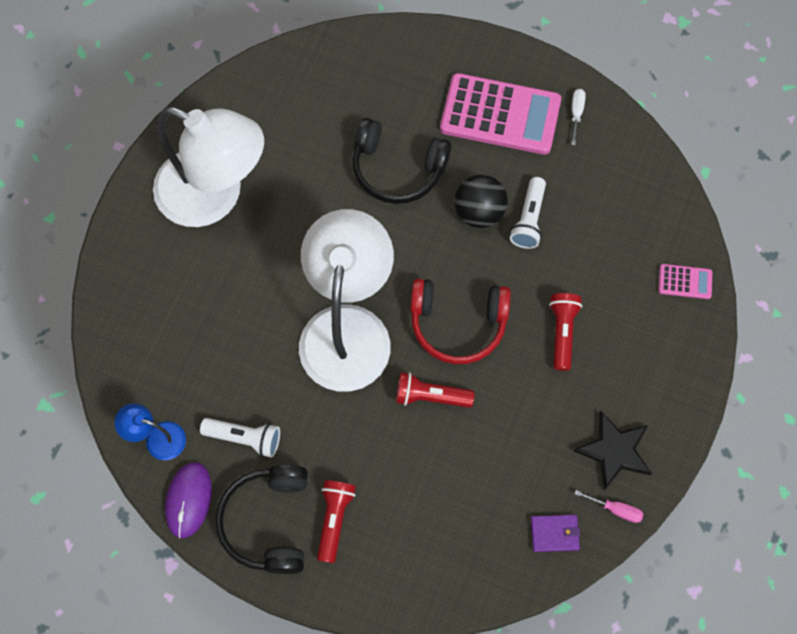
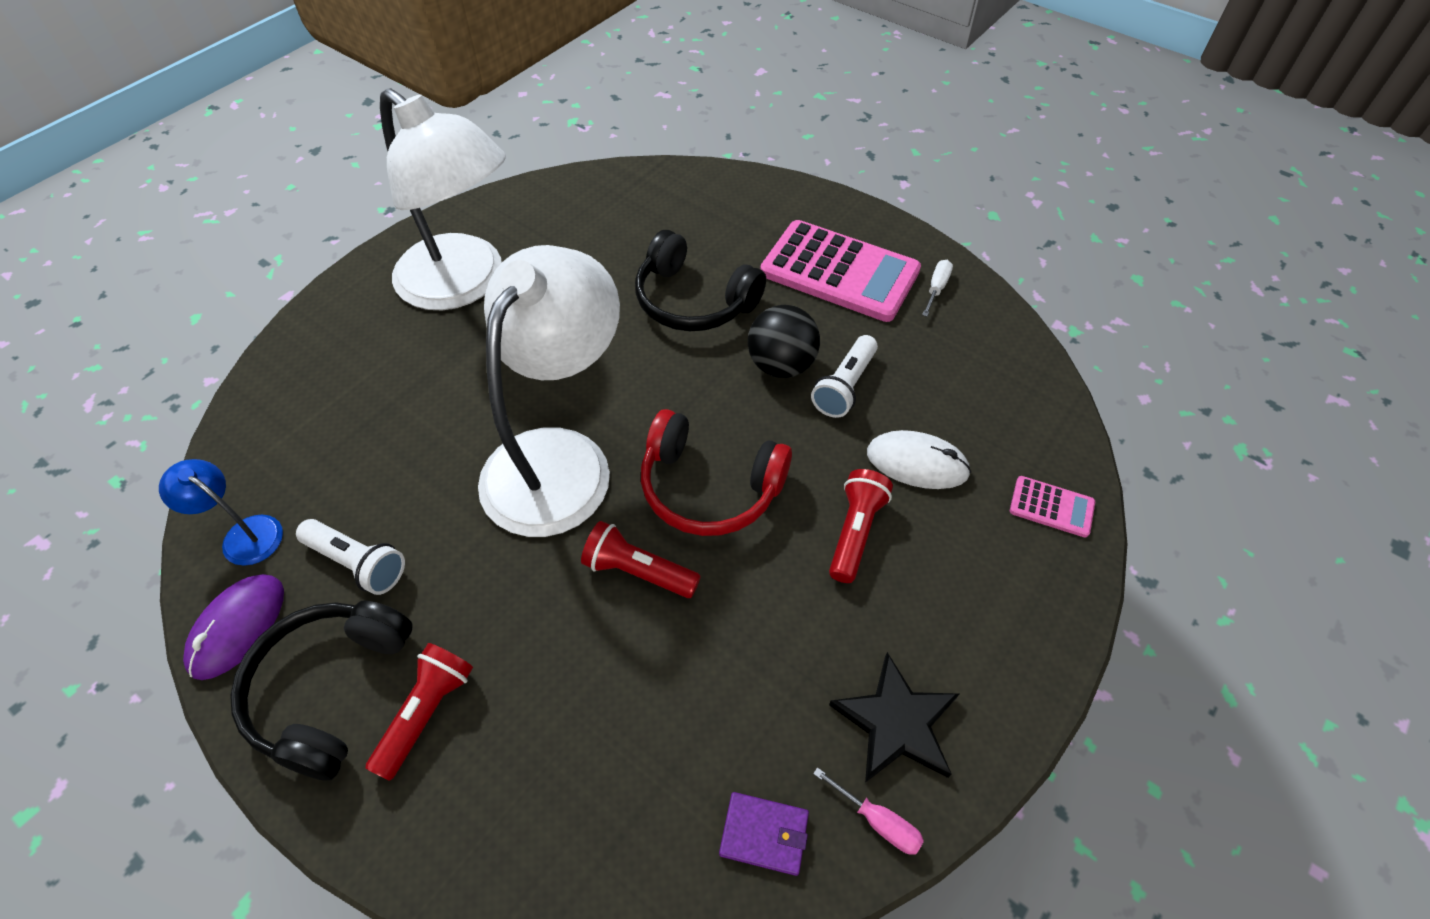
camera: 15 degrees right, 15 degrees down
(591, 270) = (917, 463): none -> white mouse

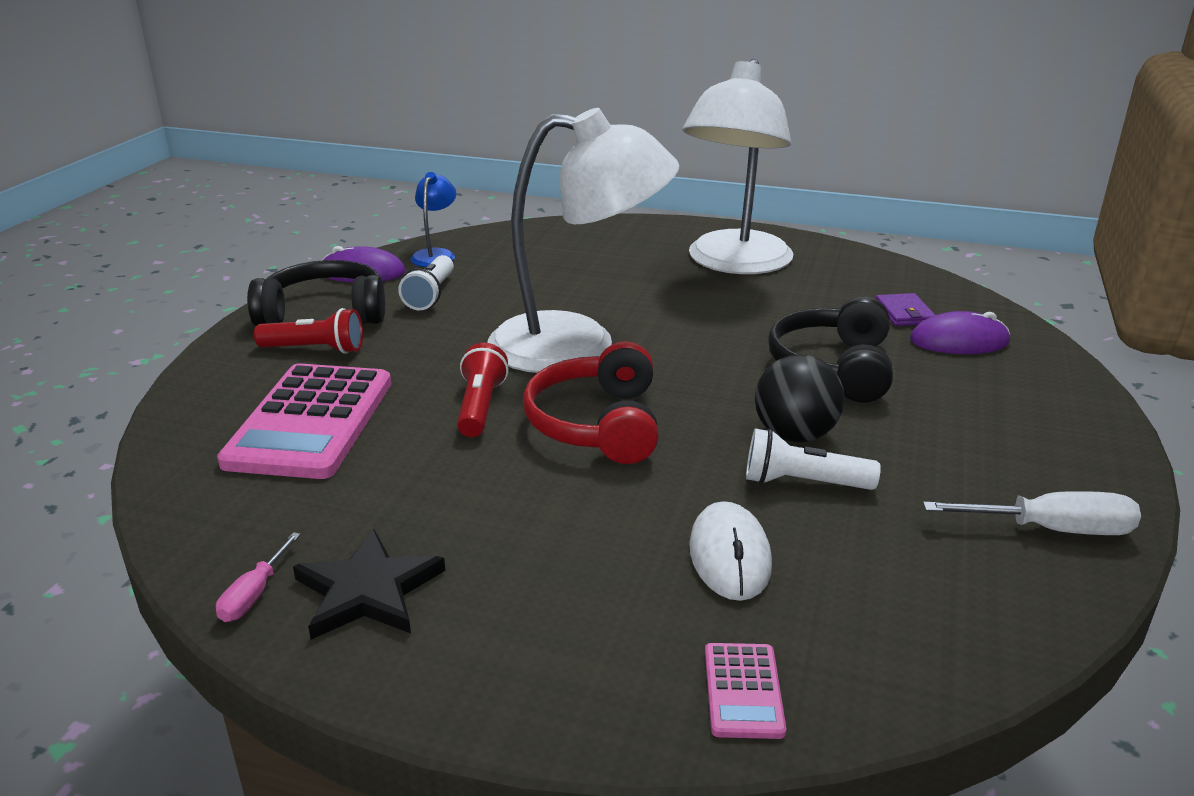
camera: 70 degrees right, 25 degrees down
(691, 213) = (959, 341): none -> purple mouse
(764, 834) = (234, 525): purple wallet -> purple wallet (904, 313)
(839, 272) = (987, 448): pink calculator -> pink calculator (311, 422)
(855, 532) = (597, 524): red flashlight -> none
(936, 288) = (1051, 530): white screwdriver -> white screwdriver, size x1.69

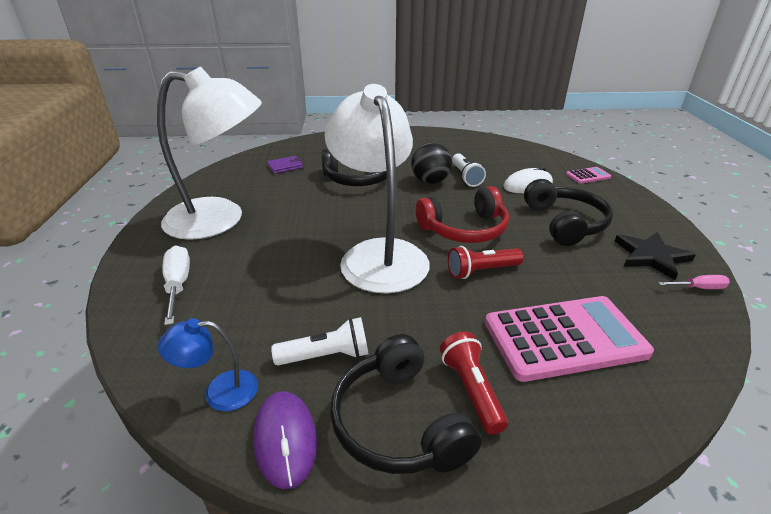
camera: 110 degrees left, 5 degrees up
(545, 537) = (564, 223): none -> black headphones
(959, 341) = (313, 154): purple mouse -> none
(1051, 530) = (452, 140): white screwdriver -> white screwdriver (178, 285)

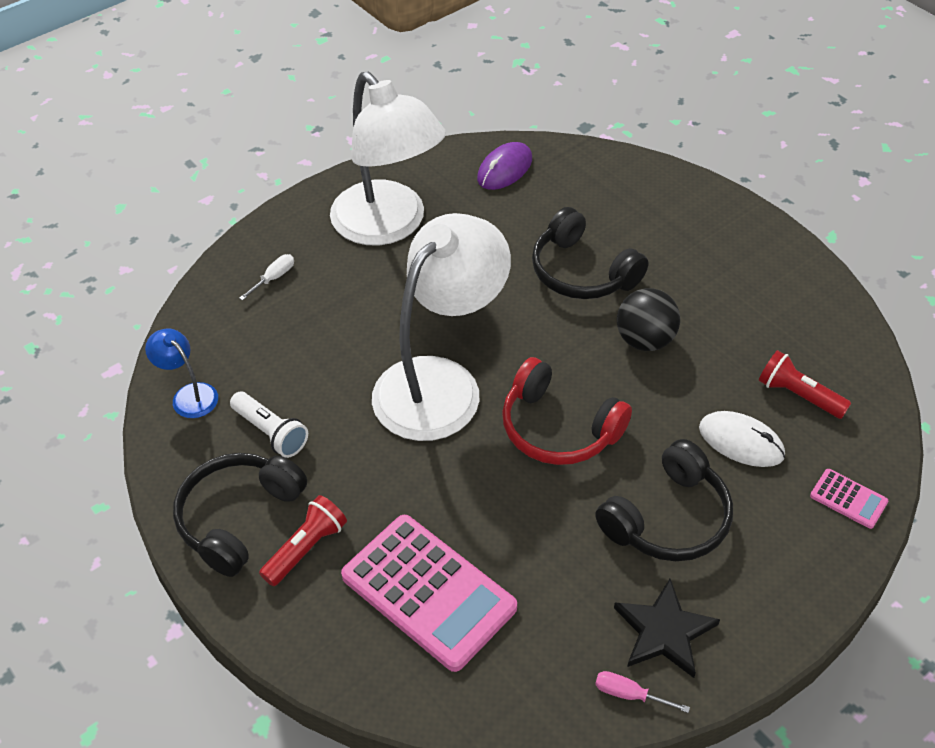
camera: 55 degrees right, 15 degrees up
(178, 285) = (274, 278): white screwdriver -> white screwdriver, size x0.59
(285, 166) = (542, 192): purple wallet -> none
(285, 439) = (177, 461): purple mouse -> purple mouse (505, 169)
(465, 177) = (696, 368): white flashlight -> none
(481, 271) = (486, 481): red flashlight -> red flashlight (798, 395)
(698, 288) = (629, 694): pink screwdriver -> pink screwdriver turned 150 degrees clockwise

